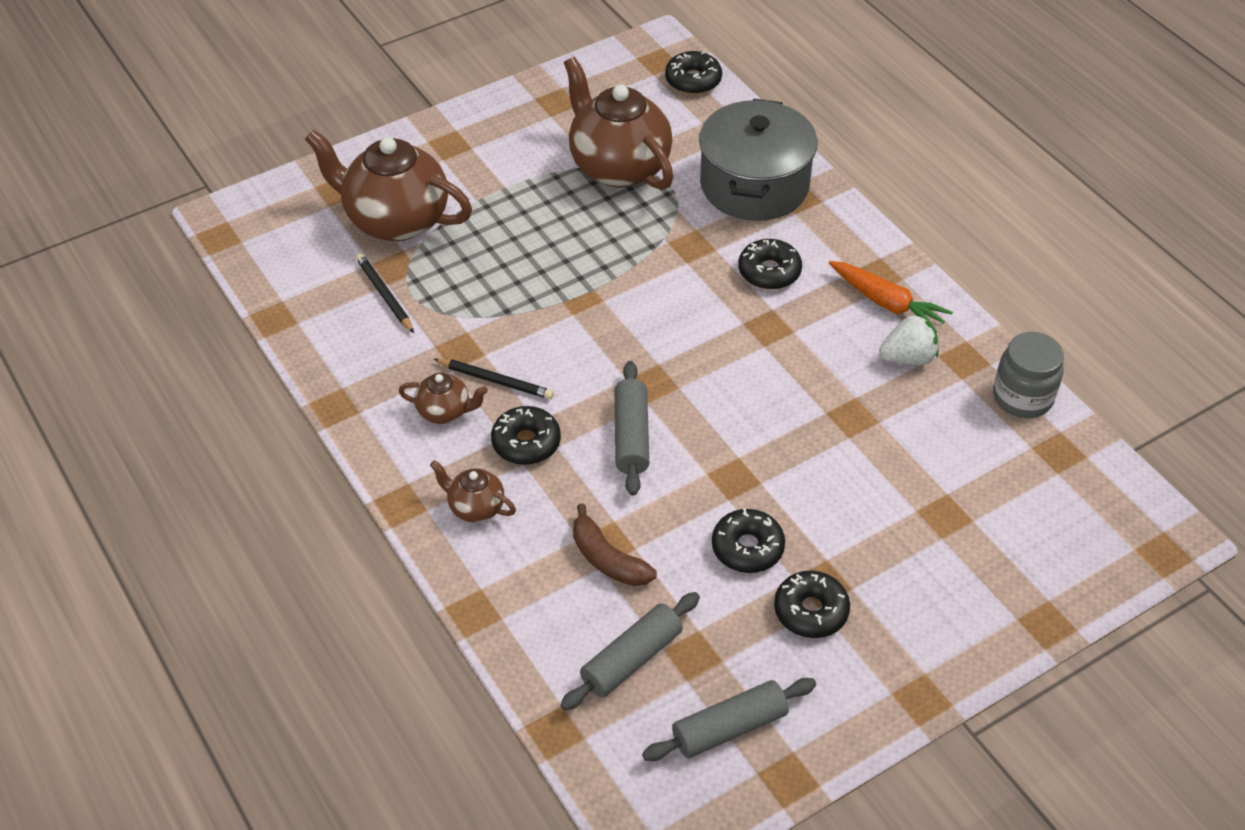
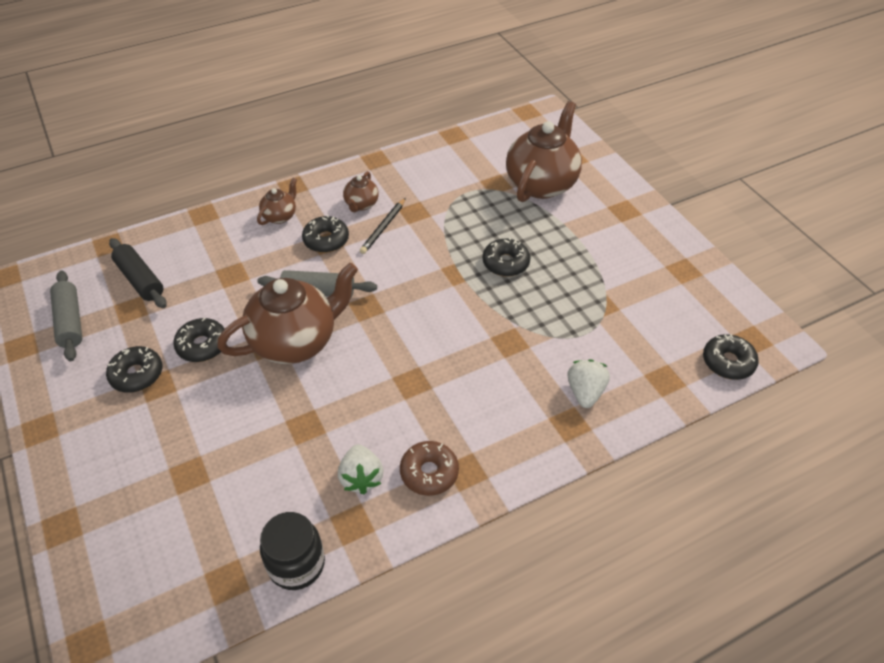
camera: 95 degrees right, 0 degrees up
(384, 295) = (469, 179): black pencil -> none
(607, 559) = (219, 273): brown banana -> none
(618, 166) = (605, 303): brown teapot -> brown teapot (296, 341)
(631, 659) = (140, 280): grey rolling pin -> black rolling pin
(754, 185) = (585, 392): grey pot -> white strawberry
(769, 272) = (475, 390): black donut -> black donut (505, 263)
(887, 303) = (429, 473): orange carrot -> brown donut
(1022, 397) = (296, 564): grey jar -> black jar

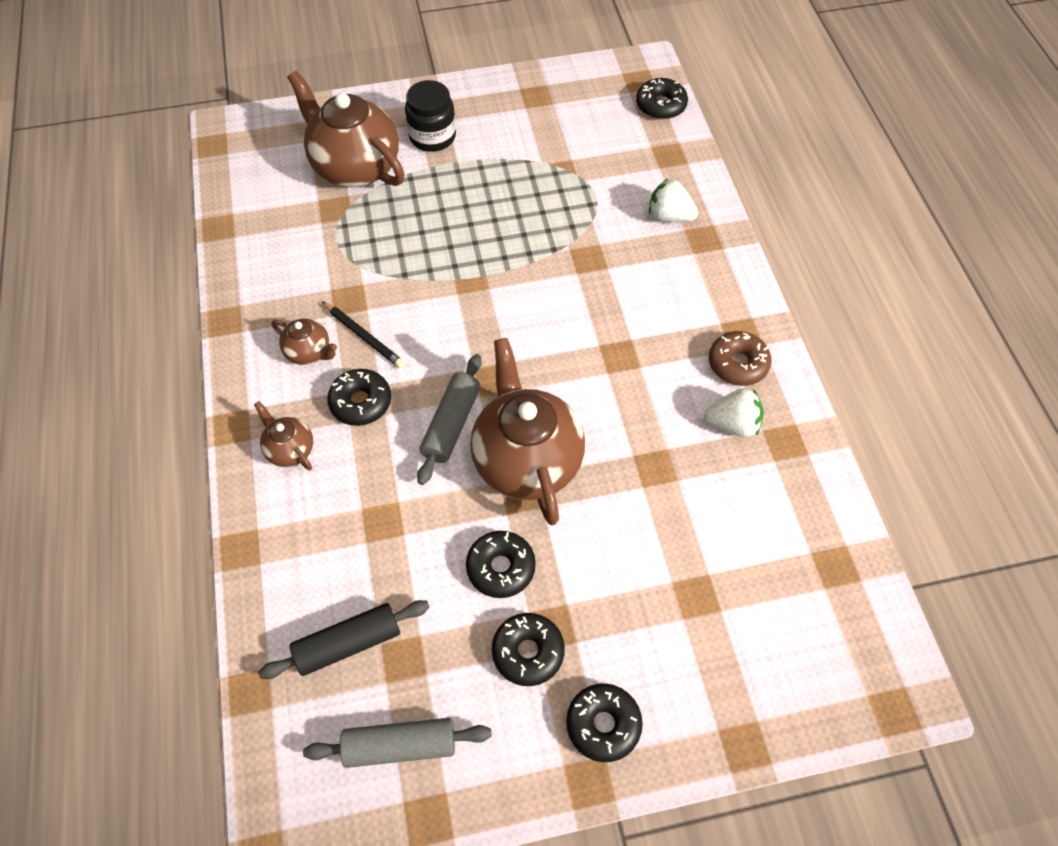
camera: 75 degrees left, 10 degrees up
(296, 564) = (824, 498): black jar -> black jar (432, 137)
(505, 263) = (472, 233): black donut -> black donut (603, 724)

